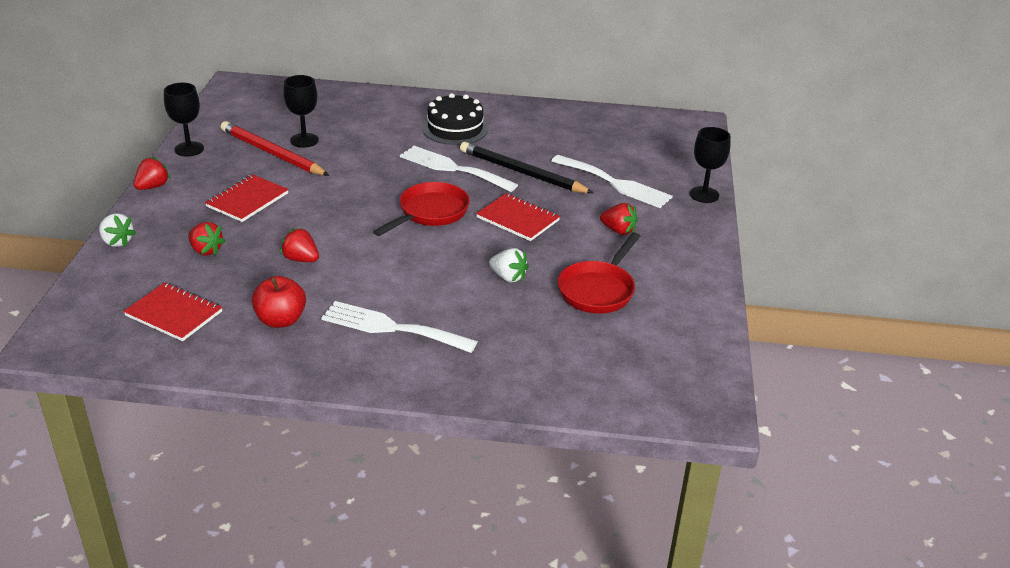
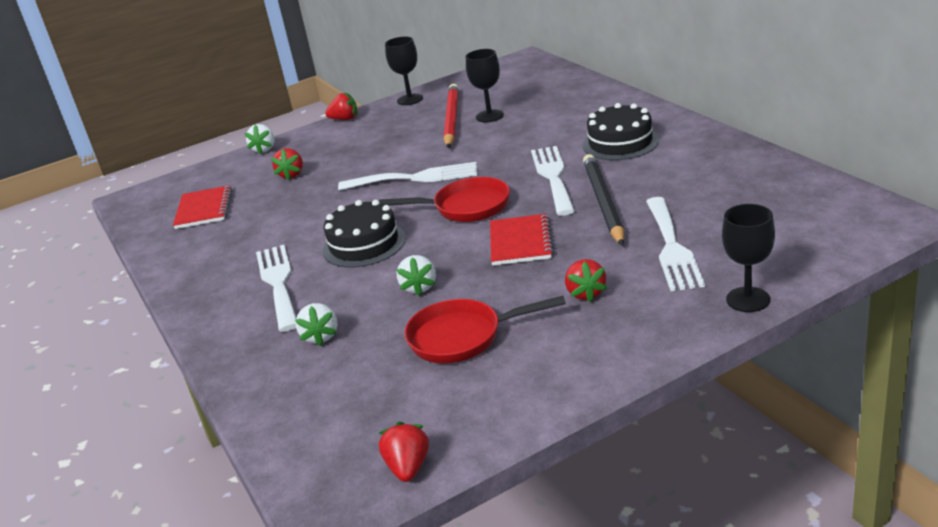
camera: 60 degrees right, 5 degrees down
(247, 200) = (375, 149): red notebook -> none
(281, 320) = (238, 242): red apple -> none
(301, 259) = (325, 205): red strawberry -> red strawberry (408, 467)
(340, 208) = (415, 178): none -> white fork
(403, 271) = (364, 244): none -> black cake
(505, 340) = (321, 336): none -> white strawberry

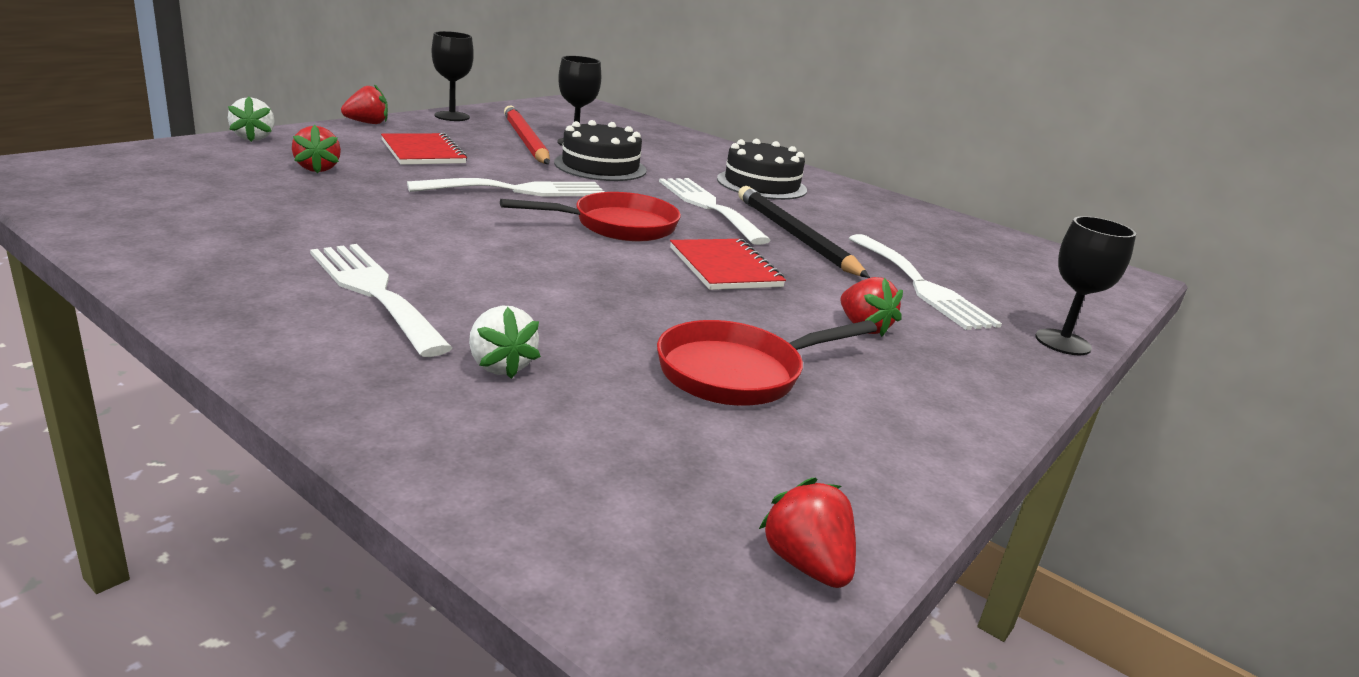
camera: 30 degrees left, 5 degrees down
(204, 209) = (178, 193): red notebook -> red notebook (423, 152)
(364, 244) = (492, 254): black cake -> black cake (600, 166)
(419, 287) = (620, 309): white strawberry -> none

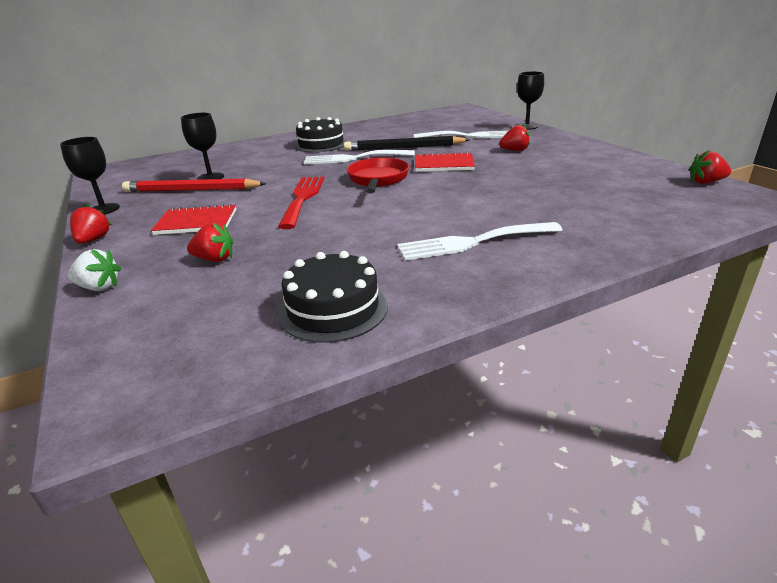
camera: 60 degrees left, 5 degrees up
(500, 366) = (565, 216): white strawberry -> none
(518, 190) = (302, 198): white fork -> red fork
(600, 166) = (266, 175): black cake -> black cake (333, 309)
(738, 373) = (563, 175): red pan -> none

